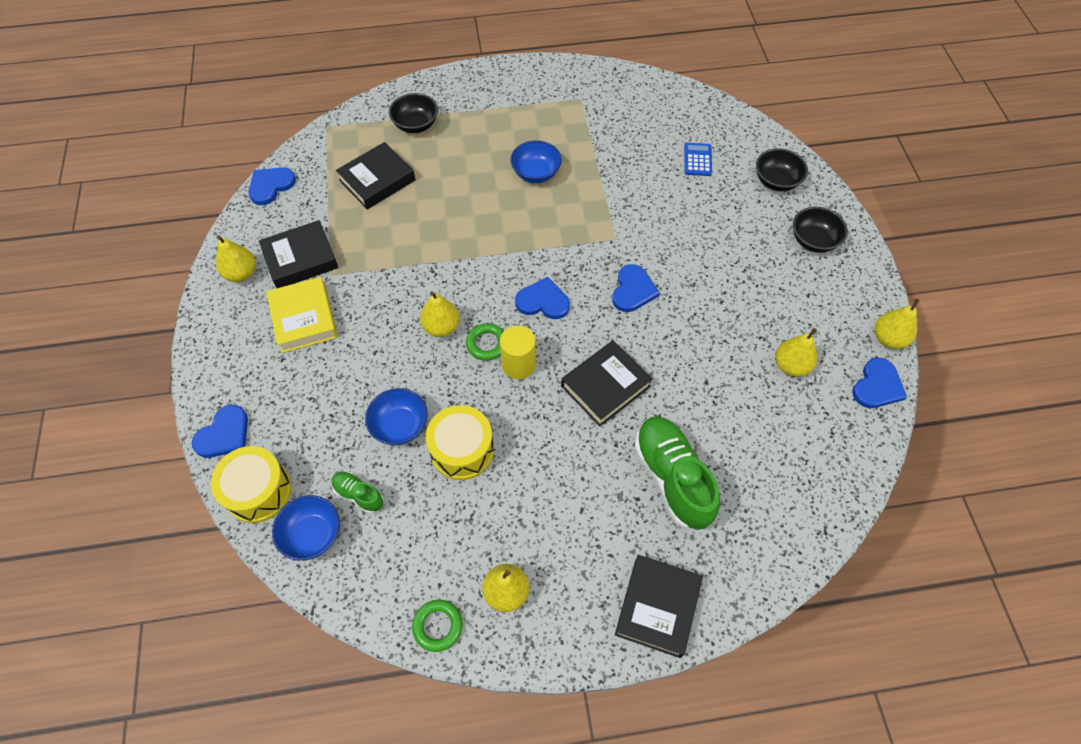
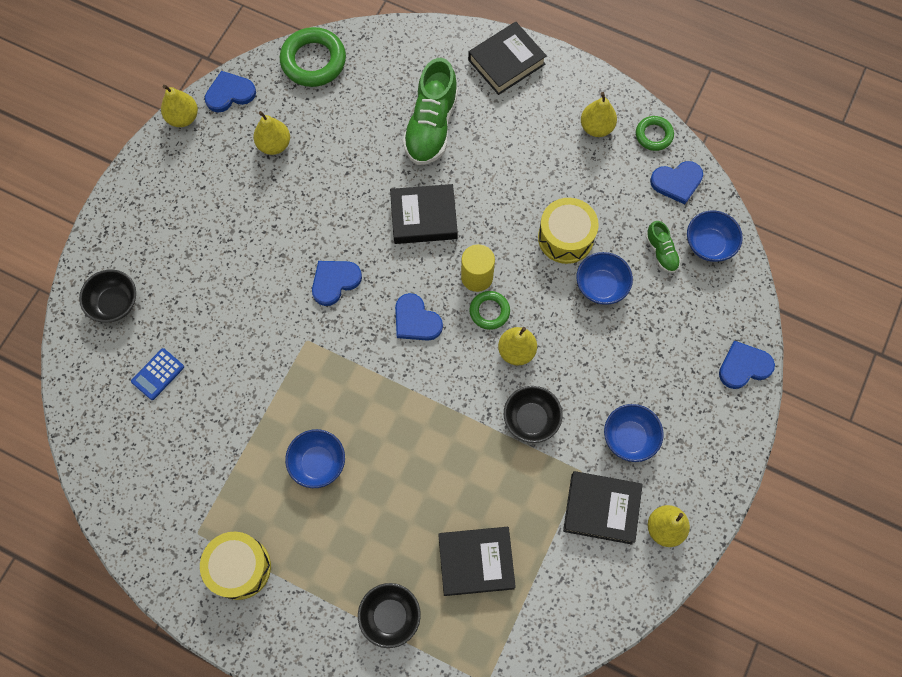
camera: 145 degrees left, 10 degrees up
(258, 491) = (735, 301): yellow drum -> yellow drum (239, 567)
(271, 186) = (587, 630): blue heart -> blue heart (677, 182)
(304, 318) = (629, 437): yellow book -> blue bowl
(813, 241) = (147, 228): black bowl -> black bowl (531, 419)
(842, 469) = (313, 61): none -> green ring

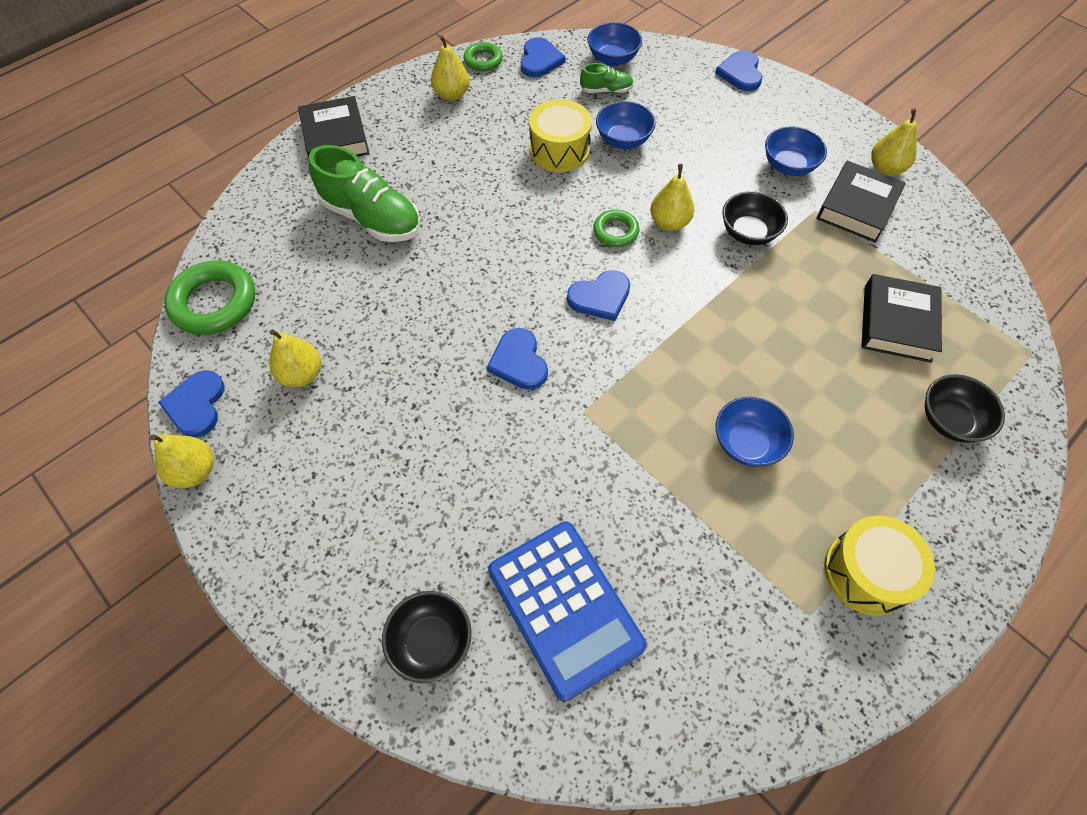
camera: 70 degrees left, 10 degrees down
(158, 374) = (564, 608): blue calculator -> blue calculator, size x2.20
(424, 217) = (478, 255): black book -> none
(477, 277) = (571, 230): yellow cylinder -> none

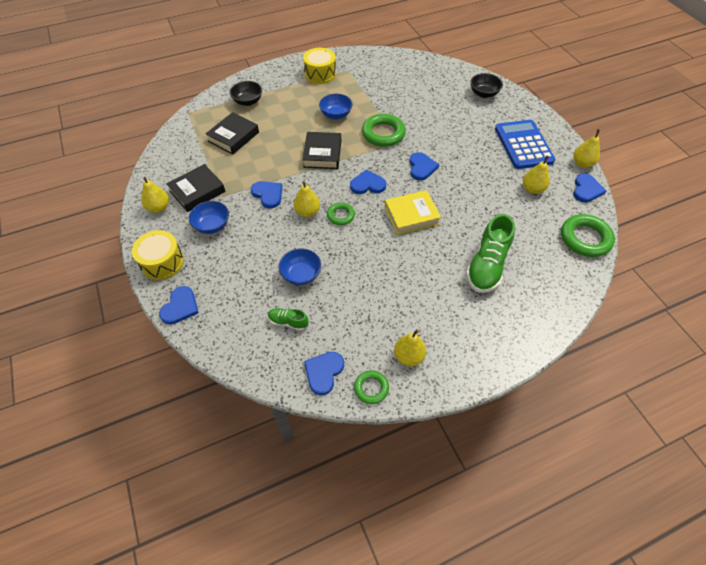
camera: 160 degrees left, 5 degrees down
(335, 137) = (507, 341): black book -> black book (322, 154)
(371, 218) = (487, 266): green shoe -> green shoe turned 120 degrees counterclockwise
(505, 262) = (411, 216): none -> yellow book
(559, 150) = (348, 280): yellow drum -> yellow drum (162, 262)
(564, 608) = (432, 90): blue calculator -> blue calculator (523, 145)
(612, 59) = (265, 353): blue bowl -> none
(624, 422) = (383, 133): none -> green ring
(748, 233) = (268, 194): black bowl -> blue heart

